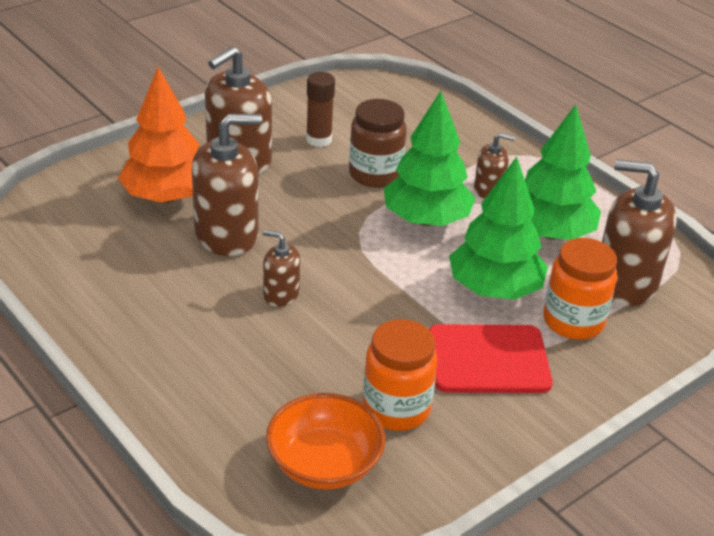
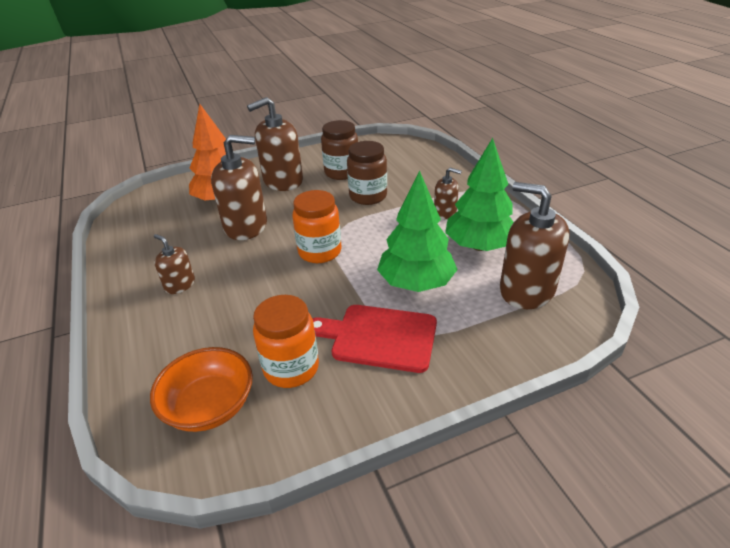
camera: 20 degrees right, 0 degrees up
(281, 294) = (257, 269): brown soap dispenser -> brown soap dispenser (180, 285)
(319, 139) = (342, 172): brown glue stick -> brown jar
(426, 219) = (388, 228): green tree -> none
(573, 321) = (470, 316): orange jar -> orange jar (320, 252)

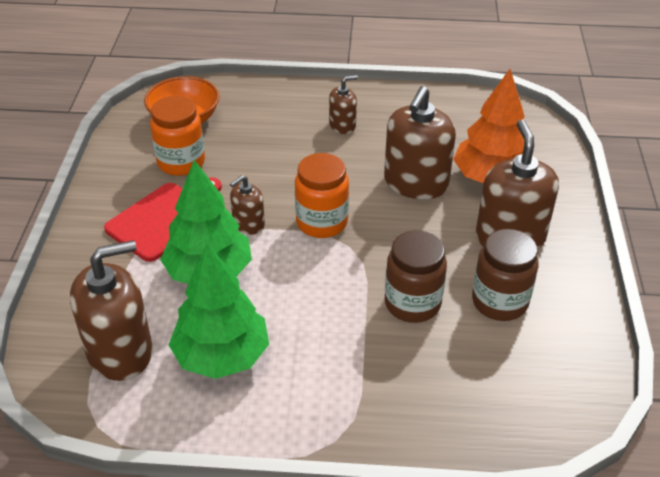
camera: 115 degrees right, 5 degrees up
(445, 212) = (316, 362): brown soap dispenser -> brown soap dispenser (248, 224)

